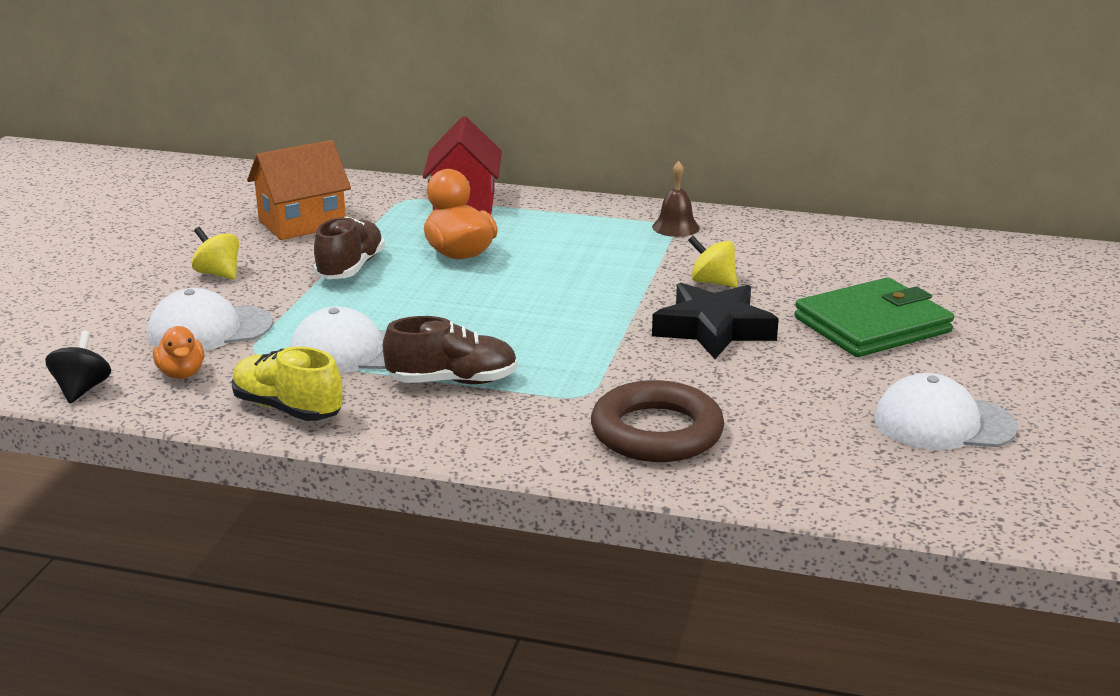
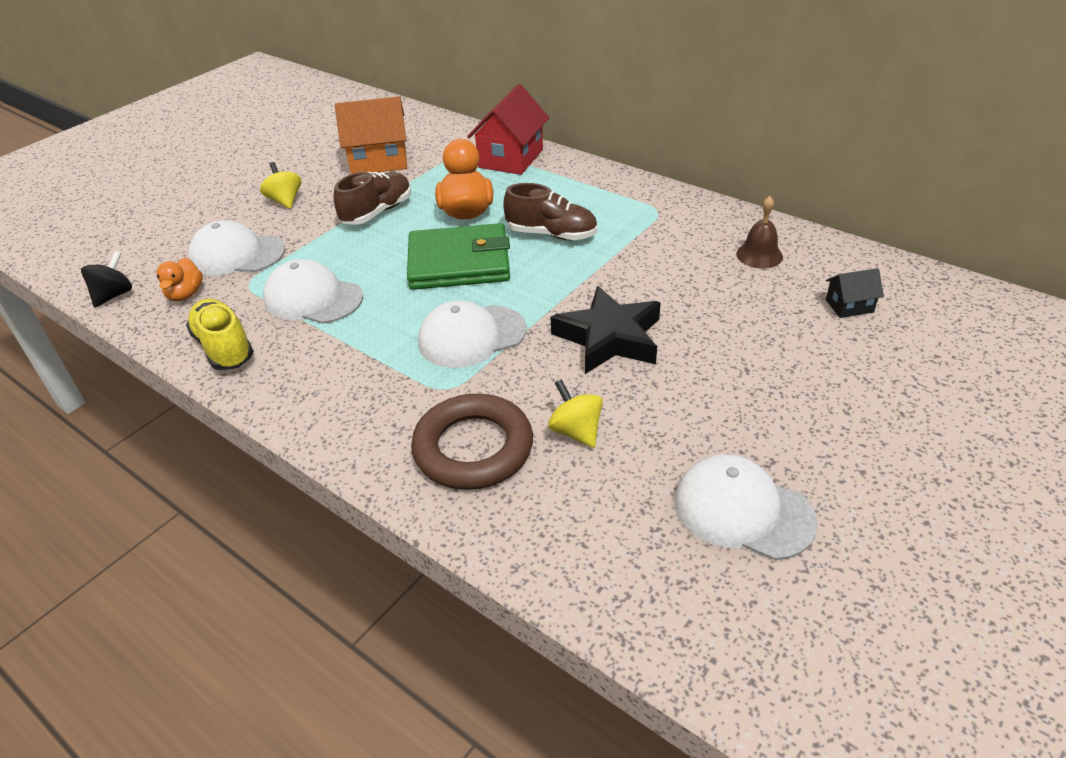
camera: 25 degrees right, 15 degrees up
(453, 381) = (359, 348): brown shoe -> brown shoe (552, 234)
(569, 351) = (471, 336): none -> white cap
(675, 227) = (661, 213): brown bell -> brown bell (759, 255)
(712, 282) = (647, 282): yellow spinning top -> yellow spinning top (576, 431)
(872, 325) = (759, 365): green wallet -> green wallet (459, 262)
(916, 270) = (849, 306): none -> black house

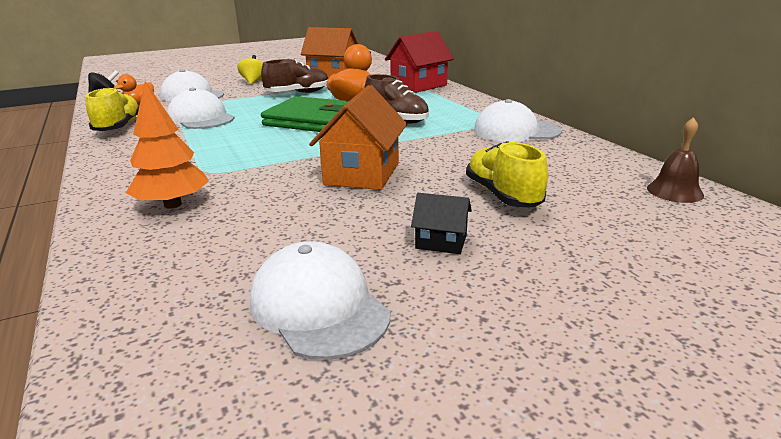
camera: 25 degrees right, 15 degrees down
(471, 336) = (266, 152): white cap -> white cap (516, 131)
(473, 448) = (173, 204): brown ring -> orange tree
(576, 431) = (258, 215): yellow spinning top -> none
(609, 338) = (362, 174): black star -> orange house
(759, 255) = (554, 157): brown bell -> brown bell (674, 191)
(761, 326) = (502, 195): none -> yellow shoe
(849, 306) = (609, 201): black house -> black house (441, 242)

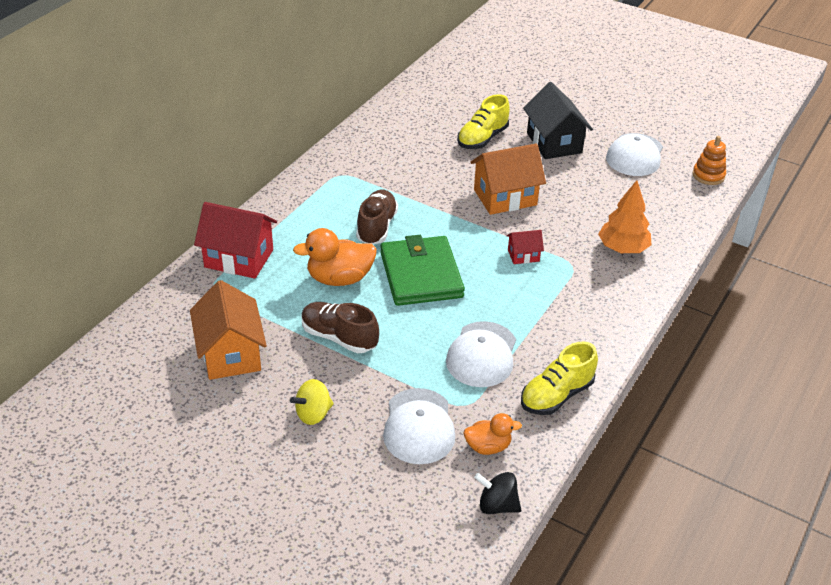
camera: 125 degrees left, 15 degrees up
(139, 371) = (708, 175): none -> orange stacking toy
(263, 156) = (523, 255): none -> red house
(441, 242) = (554, 143): black house -> black house, size x2.01
(516, 131) = (357, 159): white cap -> none
(674, 191) = (421, 90): brown bell -> none

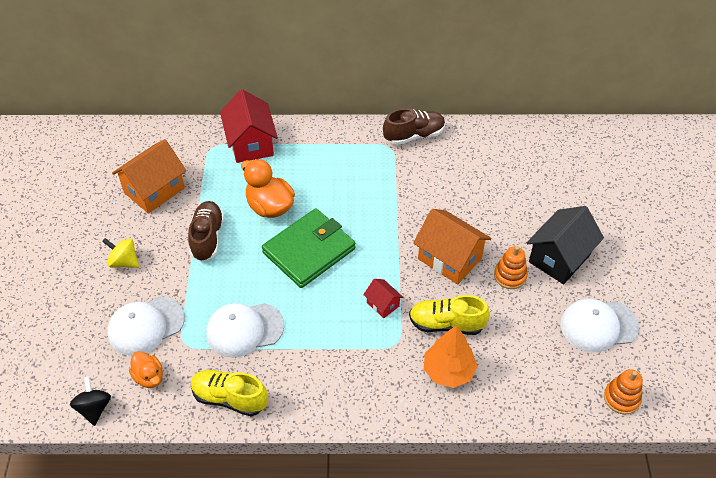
camera: 60 degrees right, 10 degrees up
(376, 227) = (344, 198): brown shoe -> brown shoe (414, 135)
(482, 139) = (518, 207): yellow shoe -> yellow shoe (446, 324)
(551, 174) = (510, 276): none -> orange stacking toy

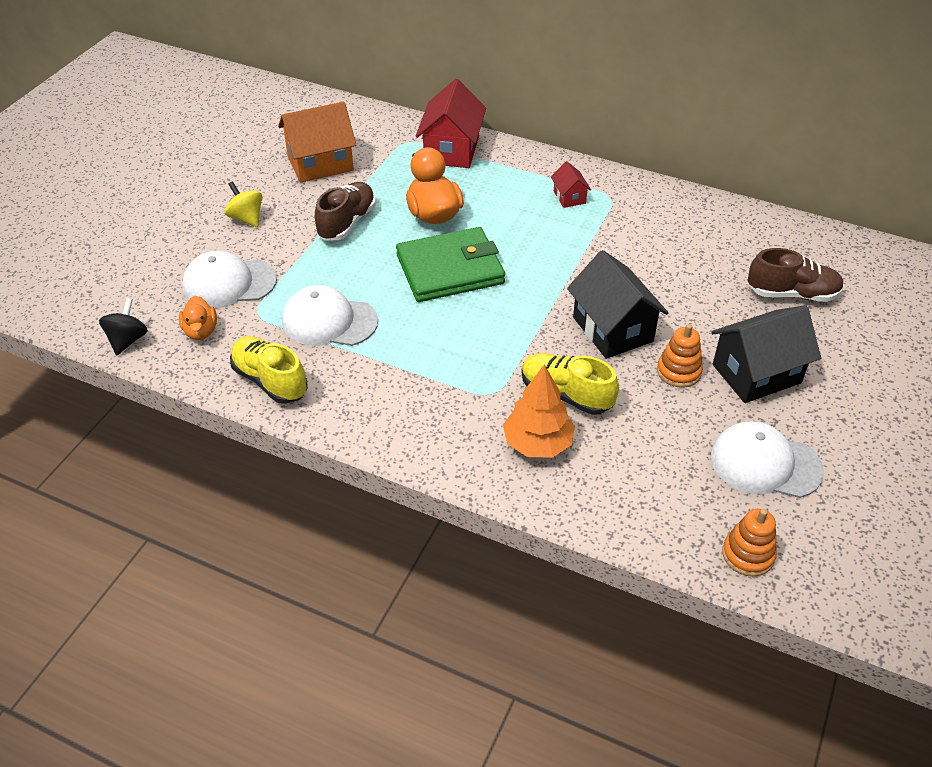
camera: 25 degrees right, 5 degrees down
(383, 304) = (501, 349): red house -> red house (569, 197)
(414, 135) = (647, 194): brown shoe -> brown shoe (792, 294)
(449, 258) = (612, 329): orange house -> black house

